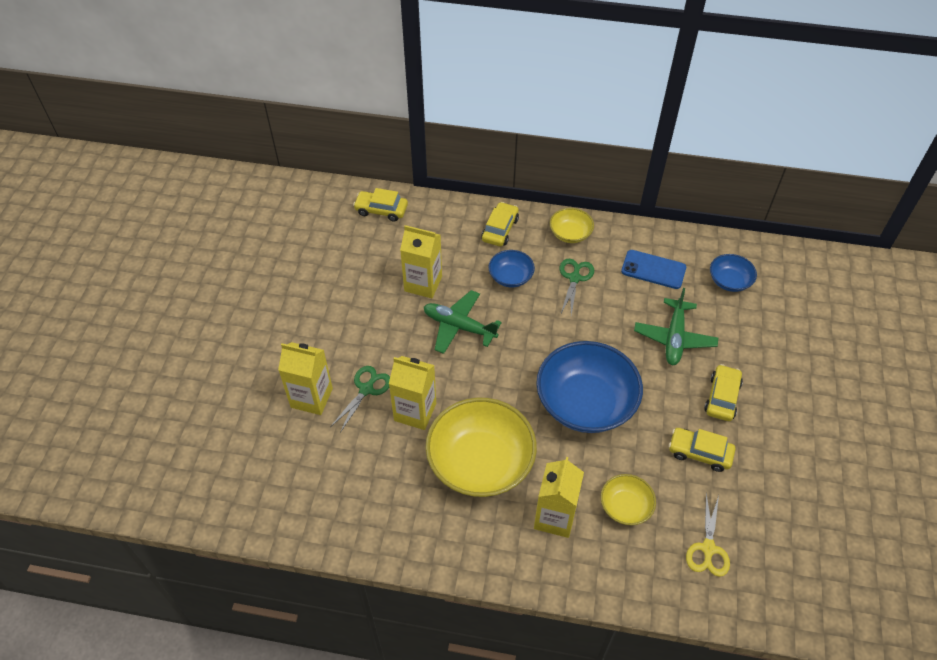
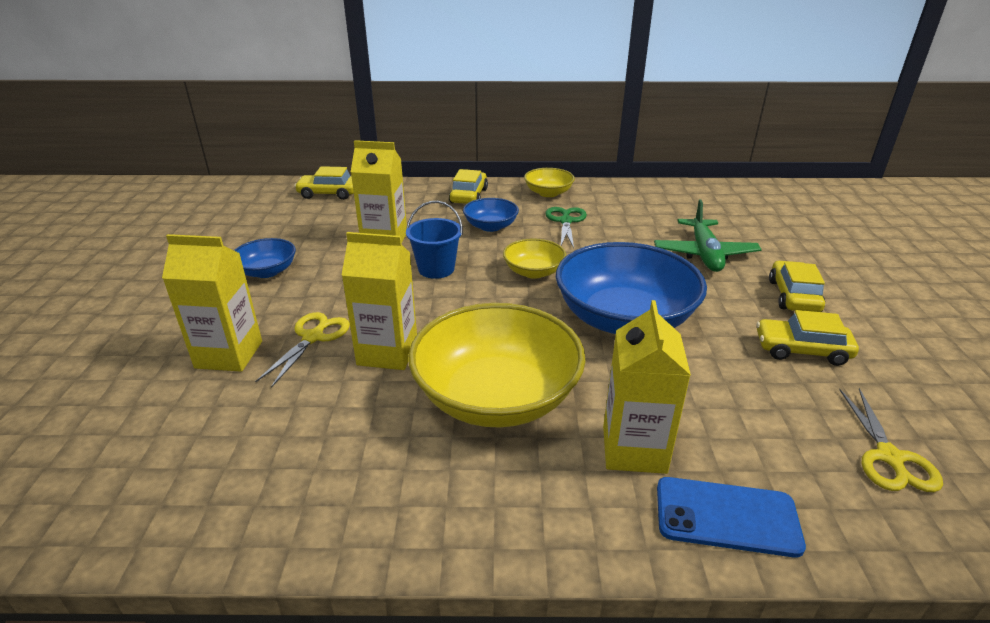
camera: 10 degrees left, 20 degrees down
(366, 389) = (313, 337): green scissors -> yellow scissors
(459, 326) = (436, 269): green plane -> blue bucket
(625, 506) = (735, 421): yellow bowl -> yellow bowl (533, 272)
(653, 269) = (651, 208): blue phone -> blue phone (726, 516)
(729, 281) = (738, 209): blue bowl -> blue bowl (267, 271)

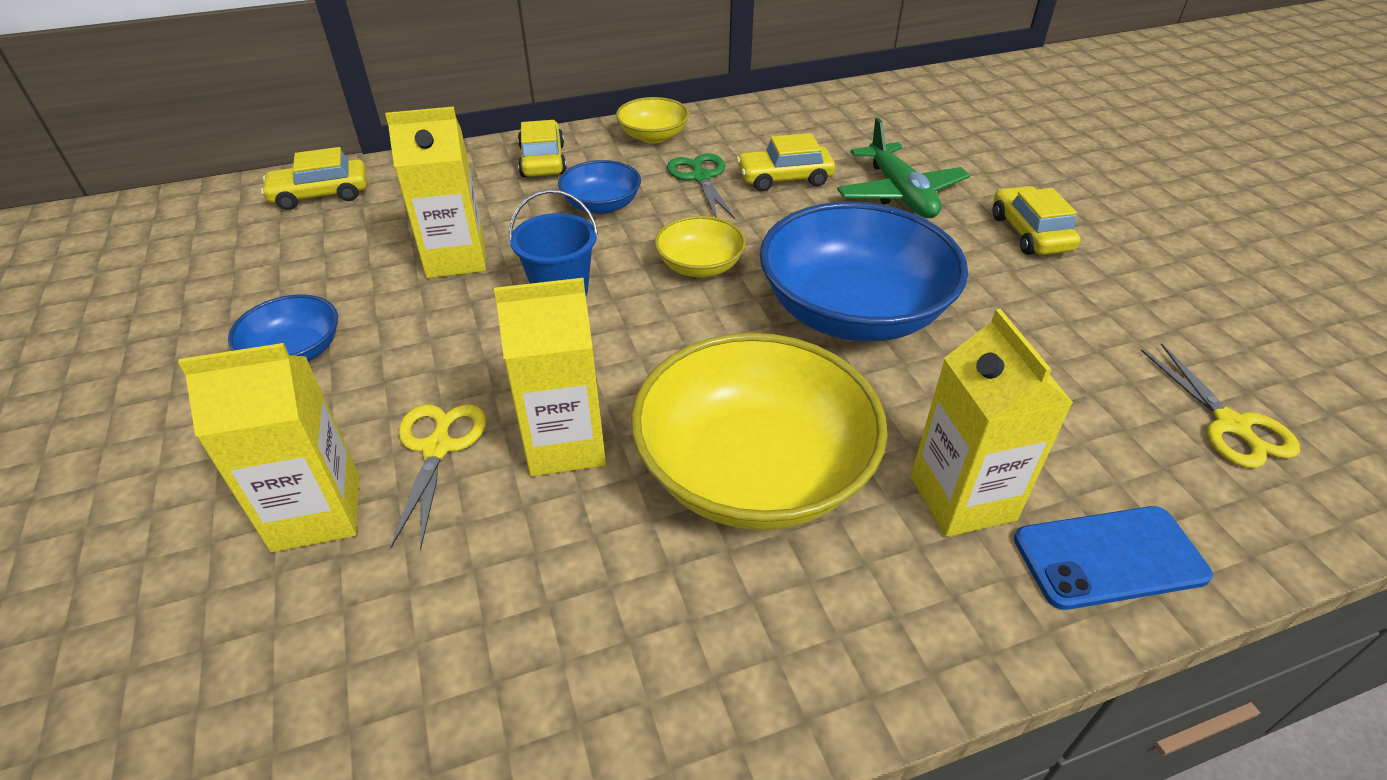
camera: 20 degrees left, 10 degrees up
(801, 350) = (1075, 306): yellow car -> yellow car (784, 178)

